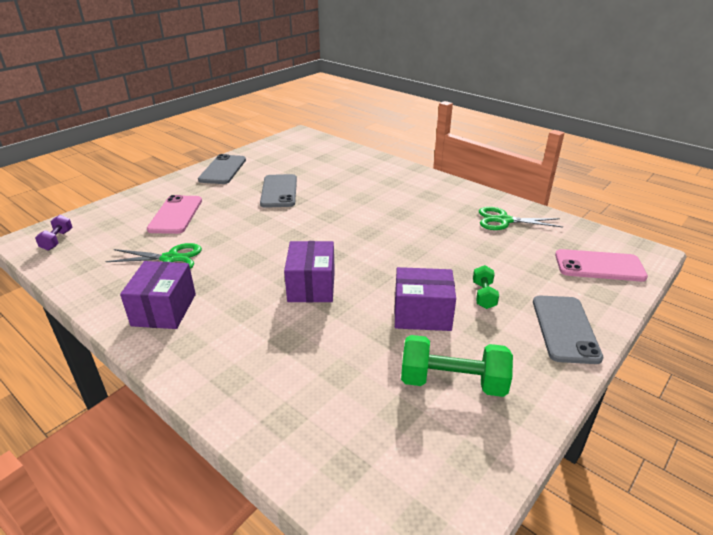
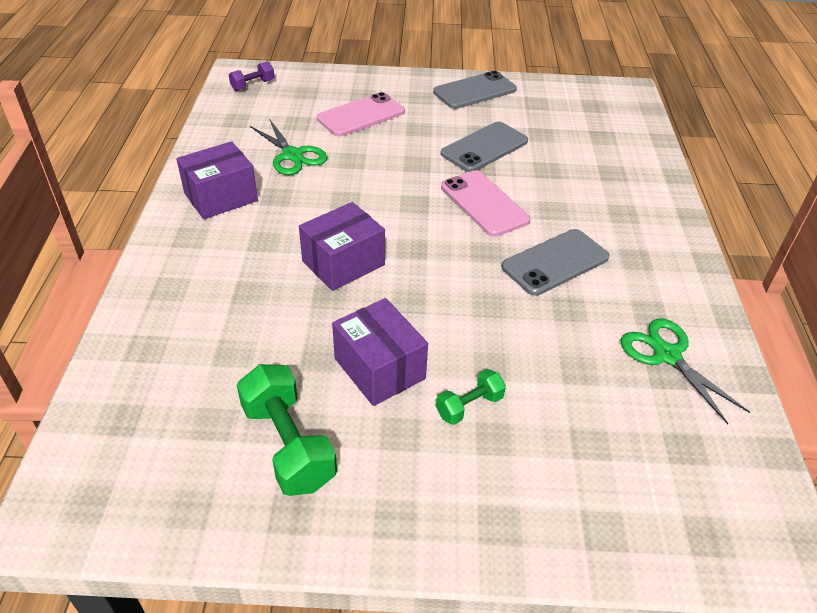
camera: 50 degrees right, 10 degrees up
(565, 329) = (479, 514): grey phone -> grey phone (555, 262)
(599, 266) = (674, 505): pink phone -> pink phone (484, 203)

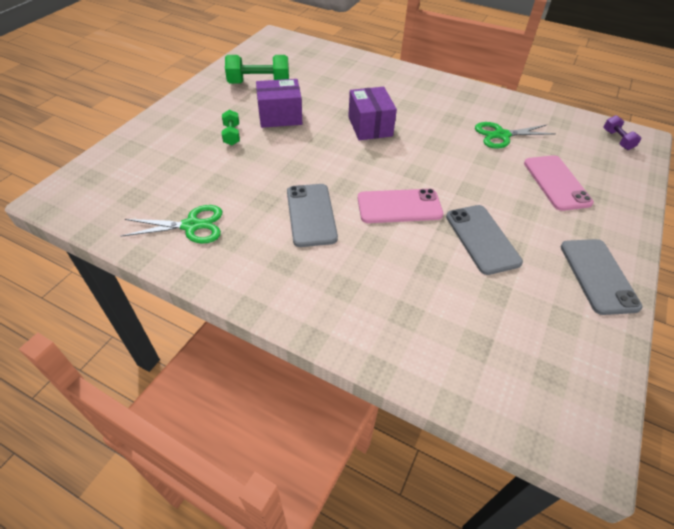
camera: 115 degrees right, 5 degrees up
(221, 197) = (460, 99): purple box -> none

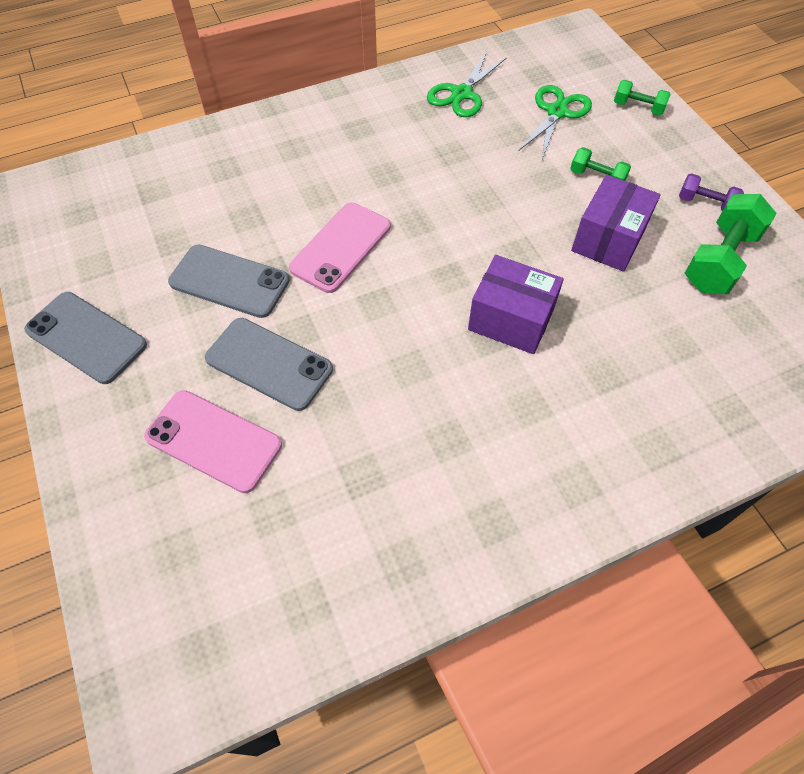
camera: 130 degrees right, 10 degrees up
(143, 141) = (638, 107): none -> green dumbbell
(311, 215) = (398, 174): grey phone -> grey phone (269, 364)
(501, 135) = (355, 470): green scissors -> green scissors (557, 112)
(617, 140) = (187, 651): purple dumbbell -> purple dumbbell (705, 204)

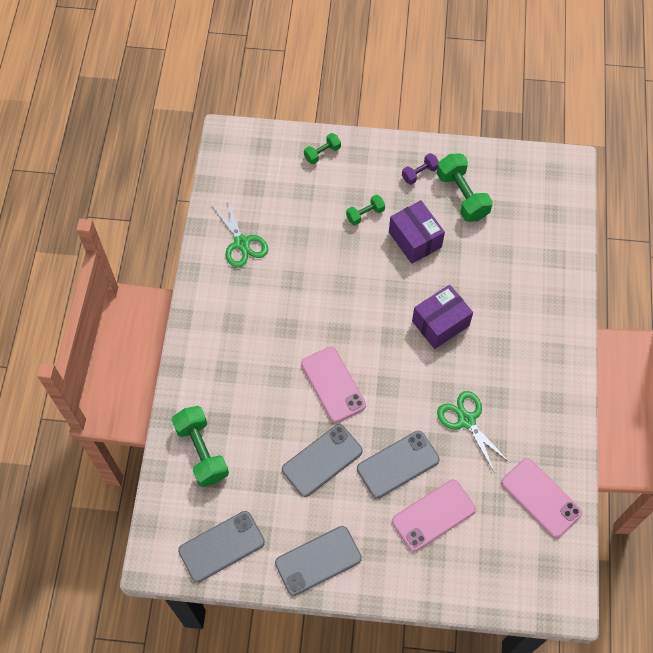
camera: 60 degrees left, 5 degrees up
(66, 237) = (221, 546): none -> grey phone
(180, 171) = (201, 451): none -> green dumbbell
(318, 580) = (541, 498): none -> pink phone
(557, 112) = (296, 199): green scissors -> green scissors (466, 420)

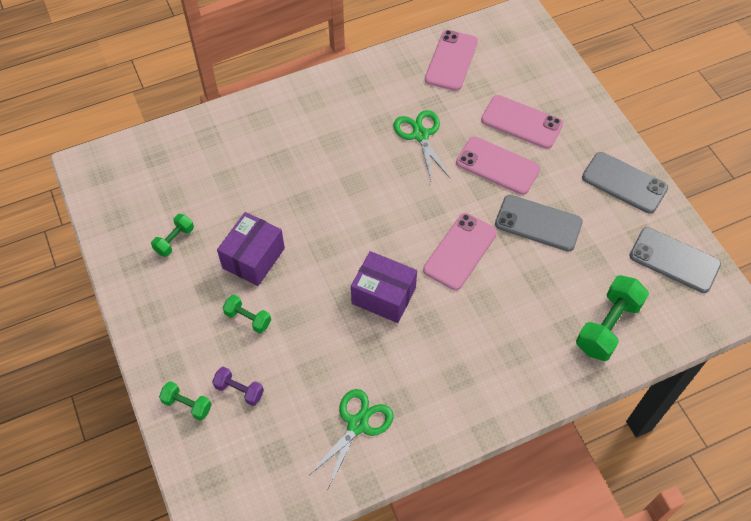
camera: 120 degrees left, 5 degrees down
(398, 464) = (497, 166): grey phone -> pink phone
(419, 173) = (165, 292): purple dumbbell -> purple dumbbell (239, 390)
(440, 323) = (337, 195): purple box -> purple box (383, 296)
(462, 196) = (174, 240): green dumbbell -> green dumbbell, size x0.55
(466, 420) = (420, 135): green scissors -> green scissors turned 135 degrees clockwise

